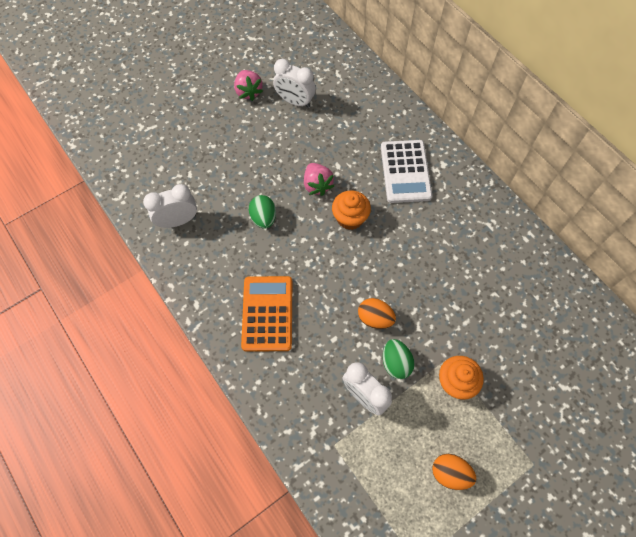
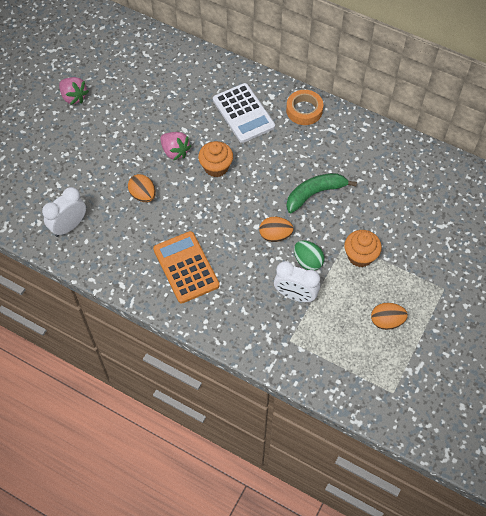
camera: 25 degrees left, 5 degrees down
(263, 218) = (143, 195): green egg -> orange egg
(295, 101) = (120, 90): white clock -> none
(439, 290) = (315, 194): none -> green banana
(470, 193) = (304, 110): none -> orange tape

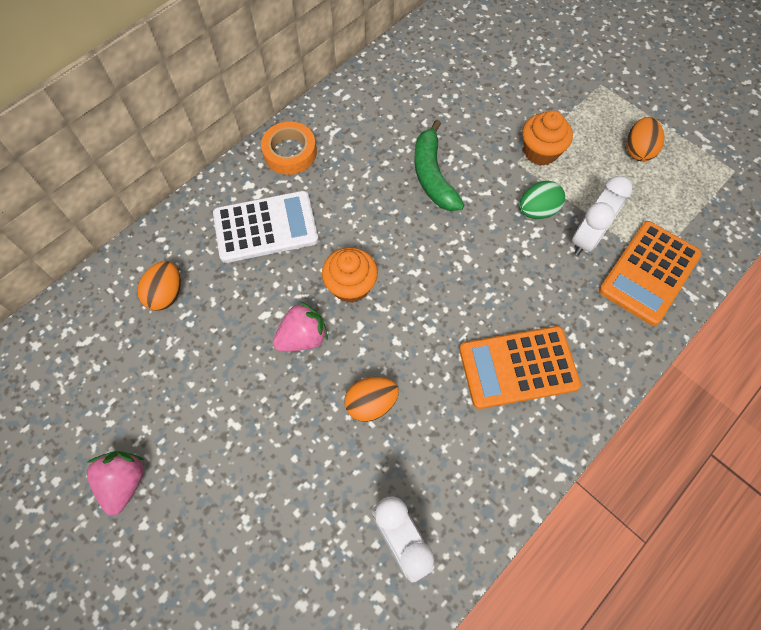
camera: 75 degrees left, 5 degrees up
(74, 97) = (124, 482): pink strawberry -> pink strawberry turned 60 degrees counterclockwise
(275, 235) = (488, 238): orange egg -> orange egg (166, 294)
(279, 338) = (649, 273): none -> orange calculator

